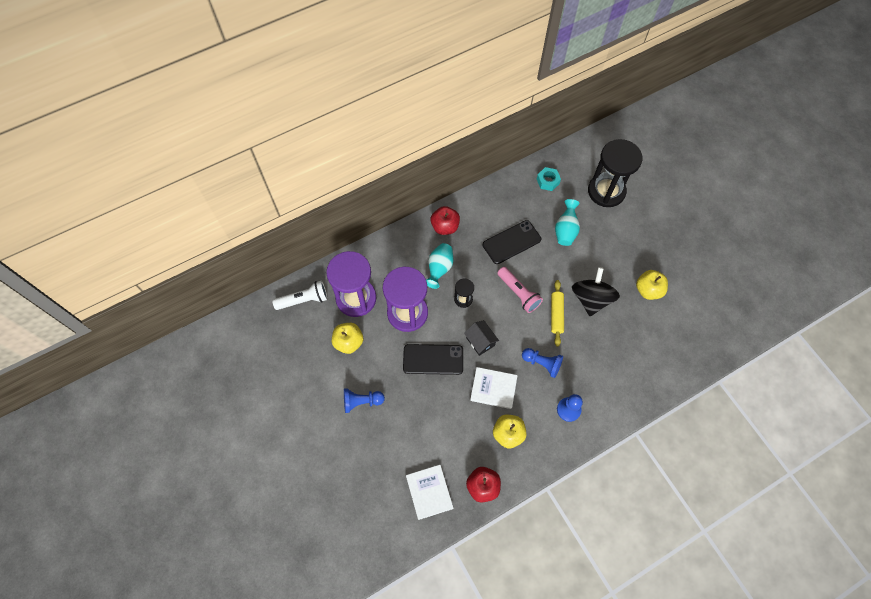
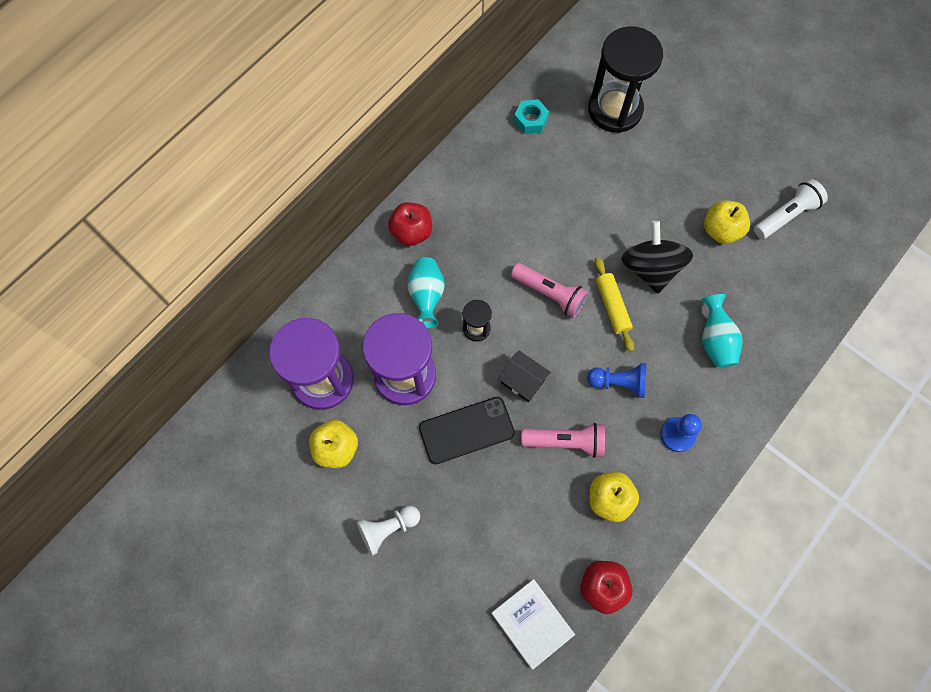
camera: 20 degrees left, 5 degrees up
(304, 300) = (247, 409): white flashlight -> white flashlight (786, 215)
(361, 402) = (388, 528): blue pawn -> white pawn
(493, 388) = (565, 442): white book -> pink flashlight
(511, 242) = (513, 224): black phone -> none
(565, 230) = (580, 182): turquoise vase -> turquoise vase (715, 340)

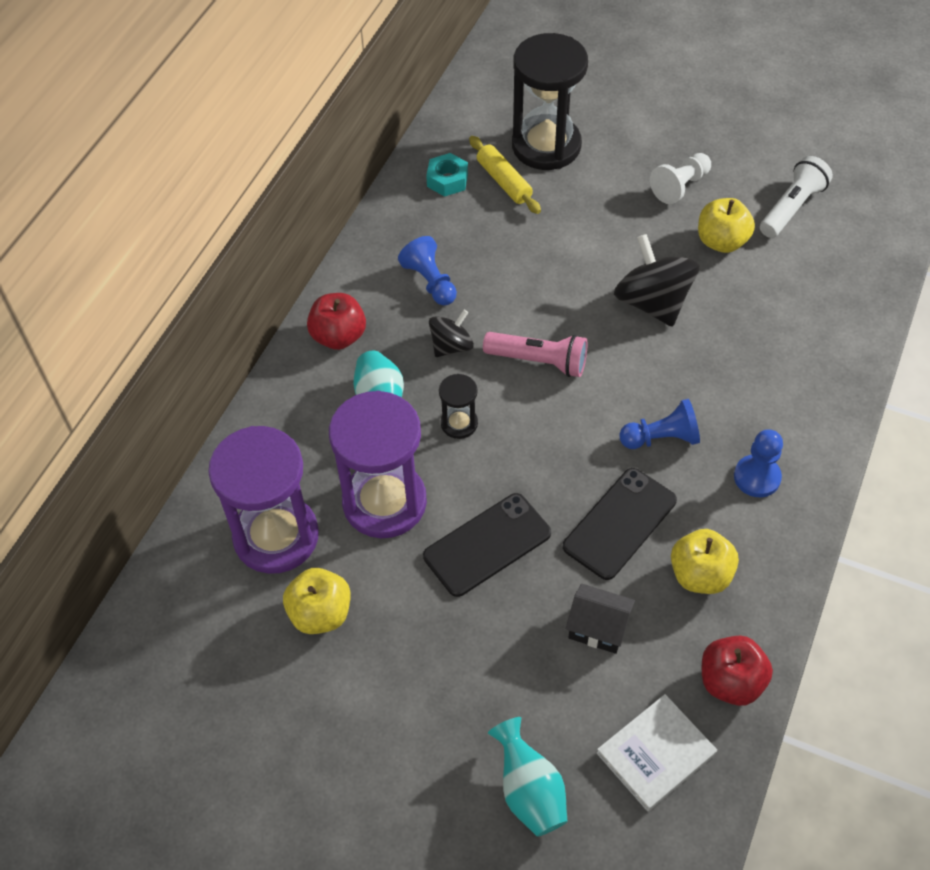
camera: 15 degrees left, 15 degrees down
(388, 528) = (422, 693): white pawn -> white pawn (680, 186)
(490, 263) = (451, 346): none -> black spinning top
(491, 205) = (430, 282): none -> blue pawn
(522, 381) = (540, 468): black house -> black house (598, 628)
(532, 623) = (656, 753): white book -> white book turned 75 degrees counterclockwise
(565, 442) = (620, 523): pink flashlight -> black phone
(612, 306) = (621, 356): yellow rolling pin -> yellow rolling pin (504, 181)
(715, 340) = (761, 361): turquoise vase -> turquoise vase (529, 791)

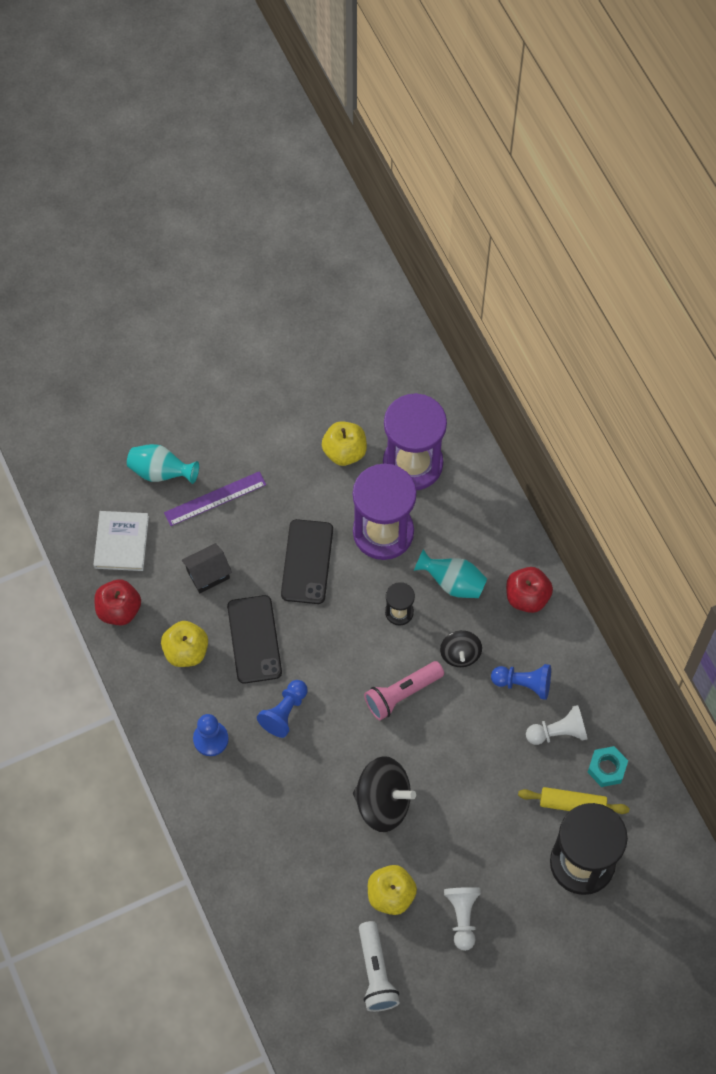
camera: 130 degrees right, 10 degrees up
(450, 230) = (558, 732): none -> white pawn
(504, 699) = (215, 498): none -> purple ruler

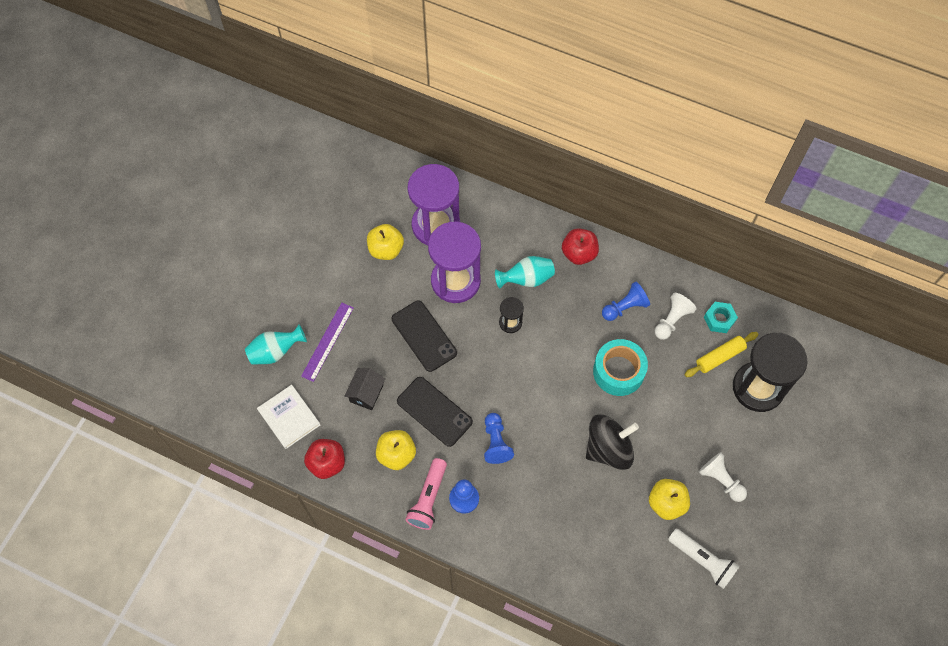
camera: 40 degrees left, 0 degrees up
(402, 694) = (558, 372): pink flashlight -> pink flashlight (428, 498)
(460, 654) = (571, 319): black spinning top -> none
(460, 739) = (618, 371): none -> turquoise tape

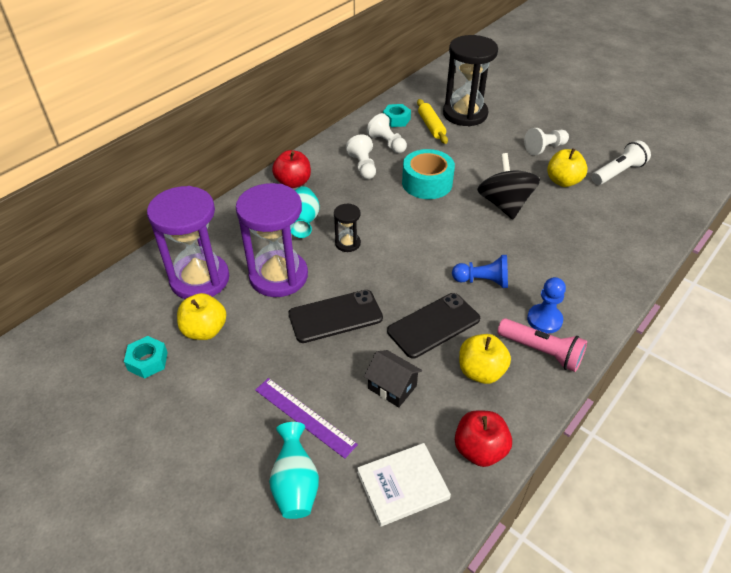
camera: 75 degrees left, 20 degrees down
(349, 224) = (147, 361): none -> turquoise nut
(625, 307) = (363, 166): blue pawn -> white pawn

